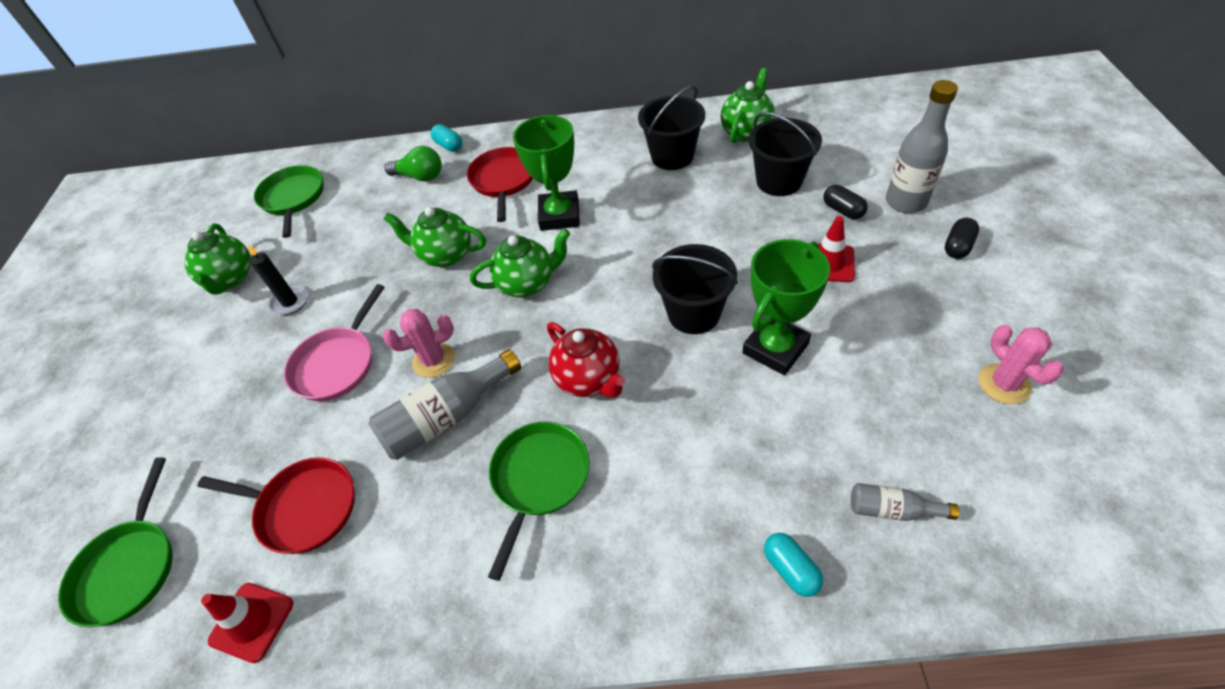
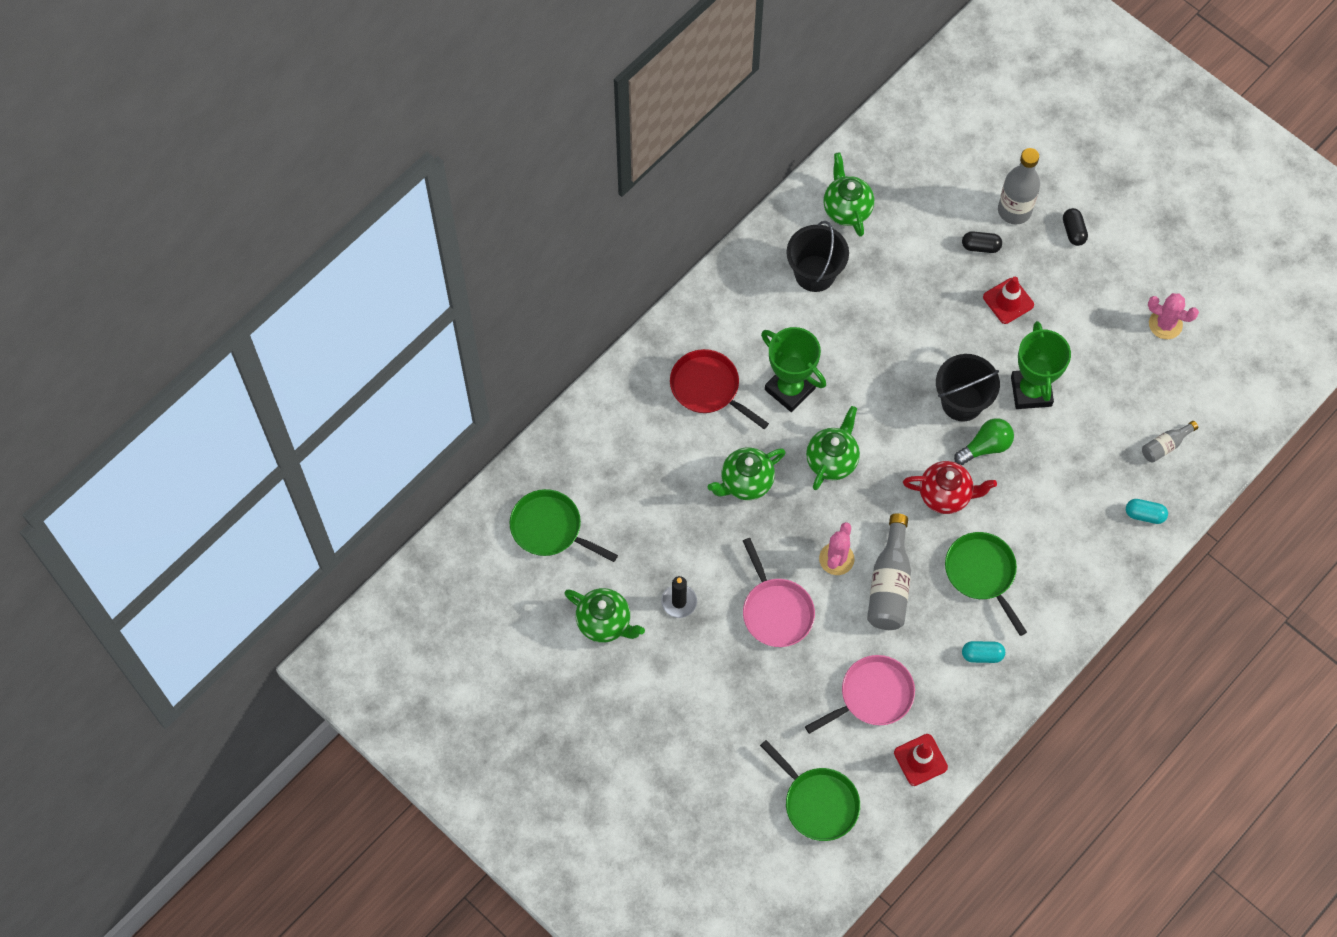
camera: 50 degrees left, 15 degrees up
(303, 508) = (872, 696): red pan -> pink pan
(420, 176) = (632, 432): green light bulb -> green light bulb (985, 446)
(449, 146) = (616, 386): turquoise capsule -> turquoise capsule (982, 655)
(779, 181) = (915, 247): black bucket -> none

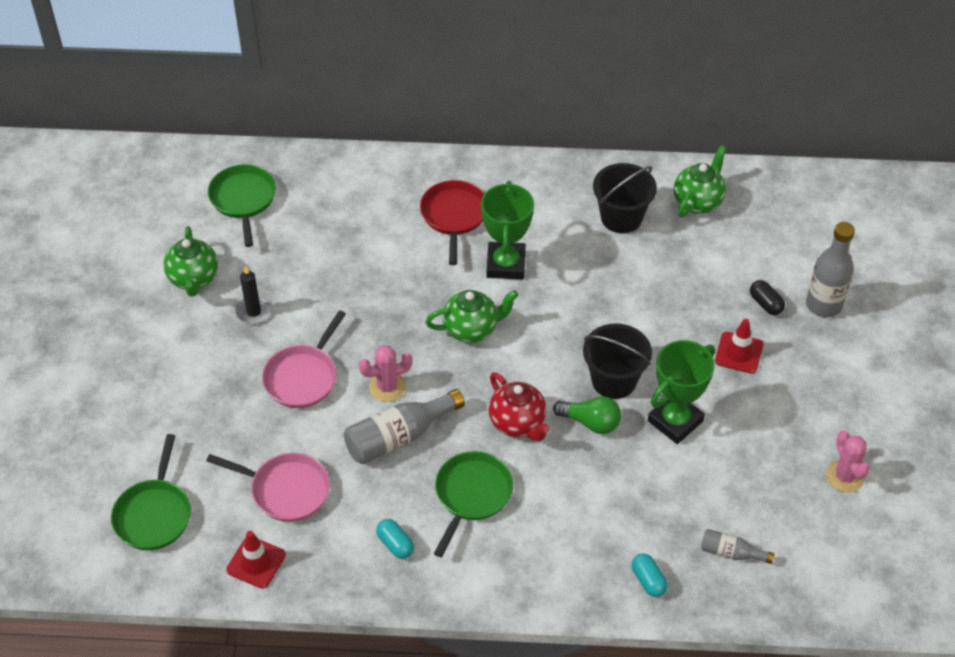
camera: 50 degrees right, 15 degrees down
(745, 482) = (397, 288): green teapot -> none
(1073, 231) = (853, 356): black capsule -> none

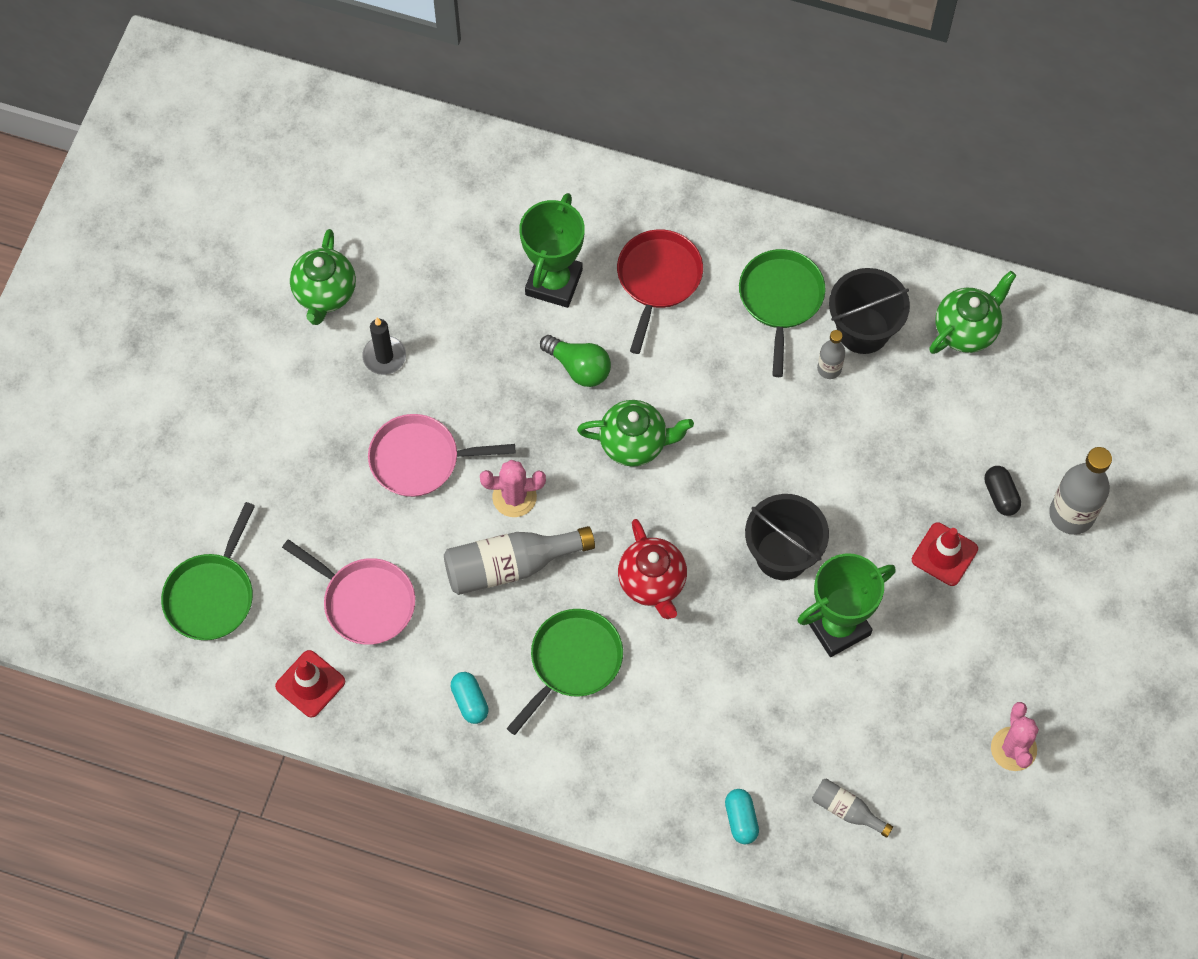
camera: 15 degrees right, 15 degrees up
(243, 200) = (409, 195): green pan -> green pan (780, 299)
(303, 377) = (420, 459): pink pan -> pink pan turned 45 degrees clockwise
(505, 264) = (701, 363): green trophy -> green trophy (553, 282)
(591, 422) = (738, 603): green light bulb -> green light bulb (579, 367)
(605, 248) = (829, 369): none -> grey bottle

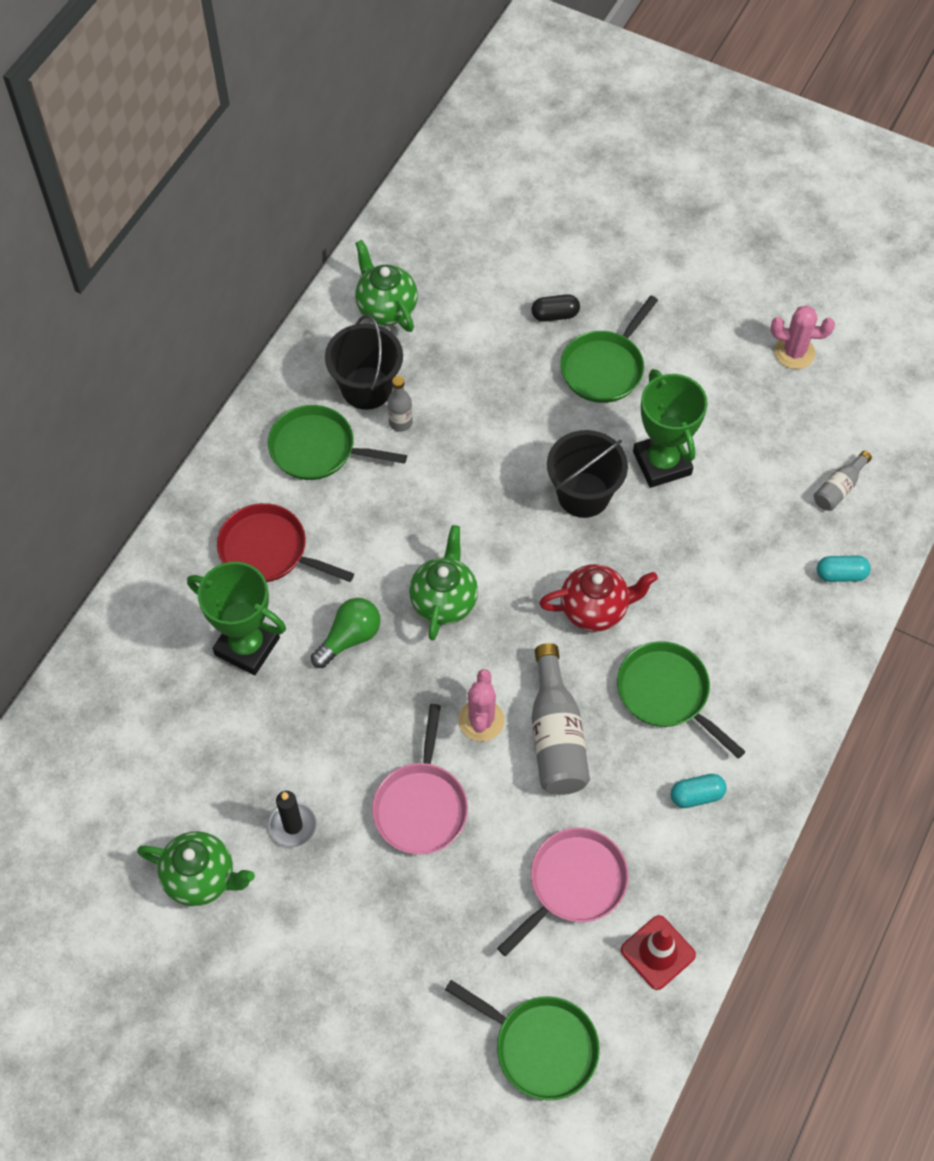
camera: 80 degrees left, 5 degrees down
(944, 554) = (604, 367): red traffic cone -> green pan
(1071, 514) = (582, 267): grey bottle -> none

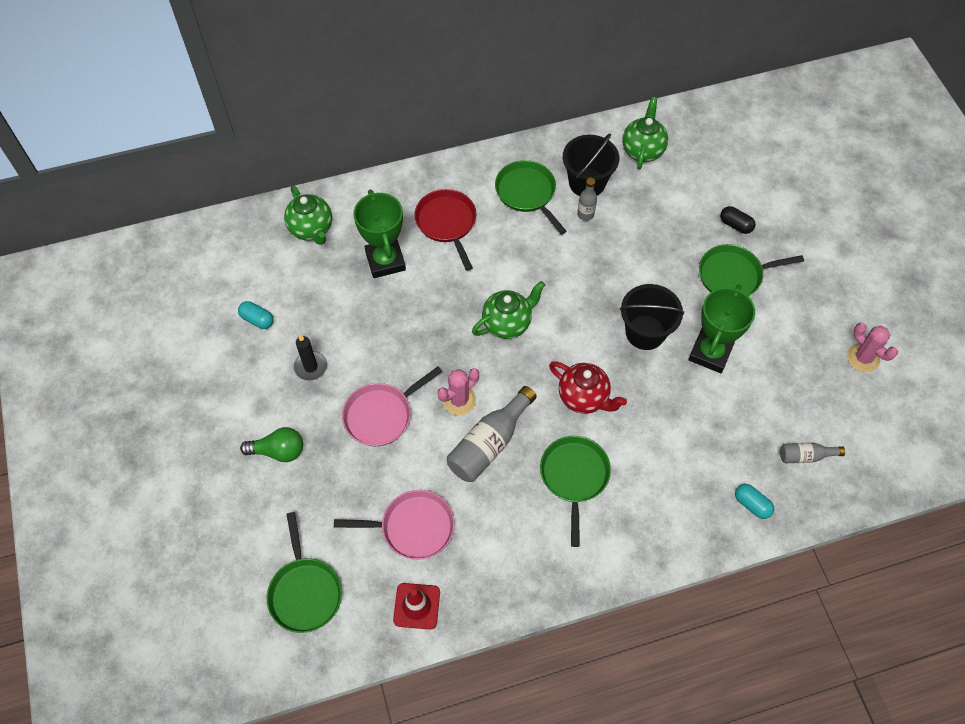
camera: 45 degrees right, 0 degrees up
(201, 878) = (243, 352): green teapot -> green teapot (311, 229)
(349, 638) = (439, 300): green light bulb -> green light bulb (278, 451)
(696, 795) = (530, 545): turquoise capsule -> turquoise capsule (257, 319)

